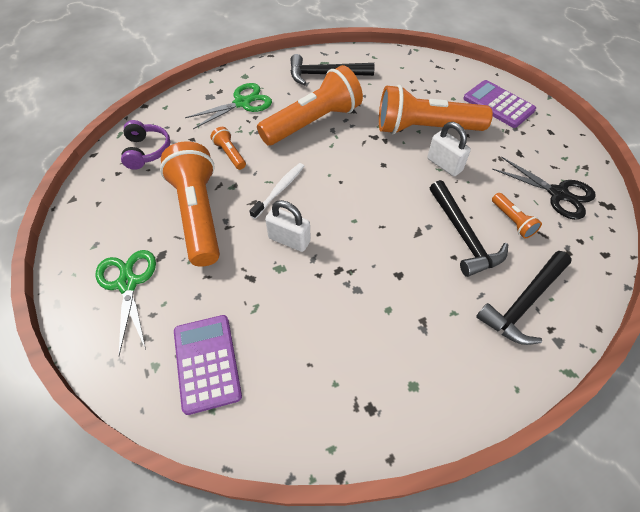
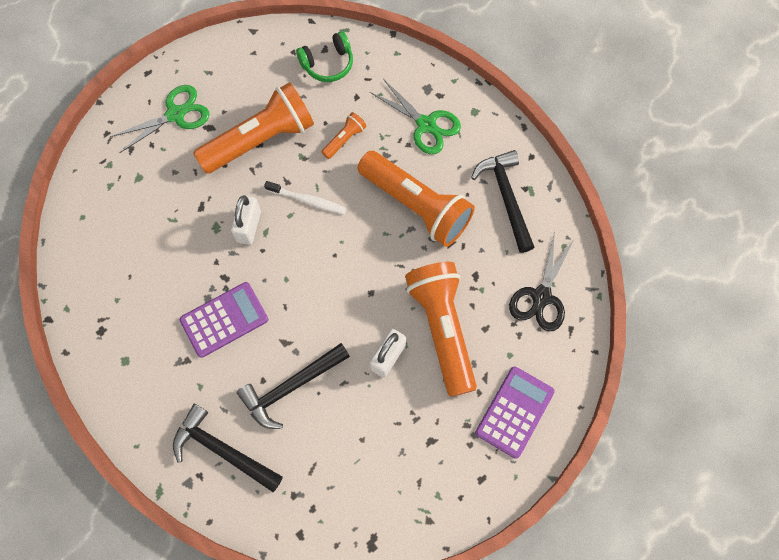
camera: 75 degrees right, 15 degrees up
(146, 151) = (328, 63): purple headphones -> green headphones
(207, 363) = (117, 200): purple calculator -> purple calculator (224, 320)
(512, 221) = (322, 436): orange flashlight -> none
(558, 194) = (375, 486): black scissors -> black scissors (541, 296)

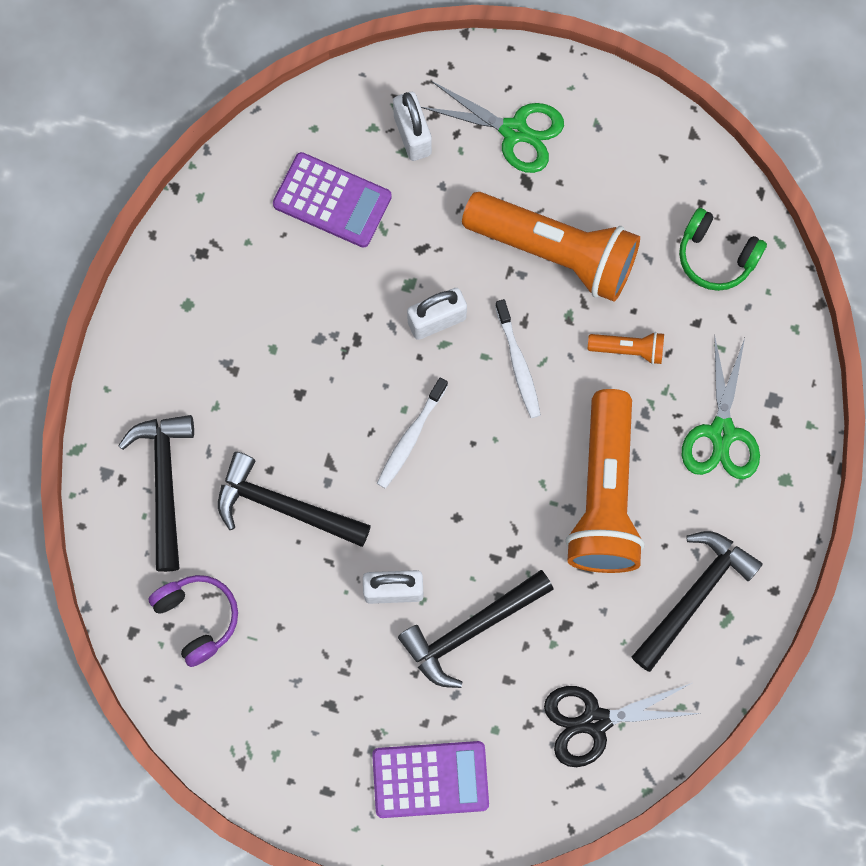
camera: 55 degrees right, 5 degrees up
(132, 168) = (412, 135): none -> white padlock
(224, 320) = (308, 376): purple calculator -> purple calculator (332, 200)
(305, 286) = (411, 437): none -> white toothbrush
(321, 487) = (197, 618): none -> purple headphones
(442, 328) = (472, 629): orange flashlight -> black hammer

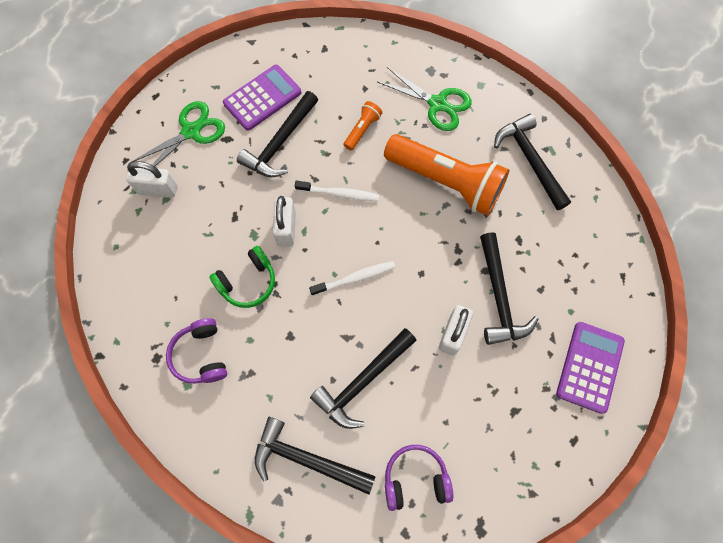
camera: 65 degrees left, 5 degrees down
(228, 302) = (201, 355): none -> purple headphones
(332, 200) = (171, 256): purple calculator -> purple calculator (262, 98)
(411, 437) = (355, 278): white toothbrush -> white toothbrush turned 75 degrees counterclockwise
(555, 252) = (280, 142): orange flashlight -> black hammer
(595, 721) = (587, 249): black scissors -> none
(716, 256) = (330, 61): green headphones -> green headphones (247, 282)

